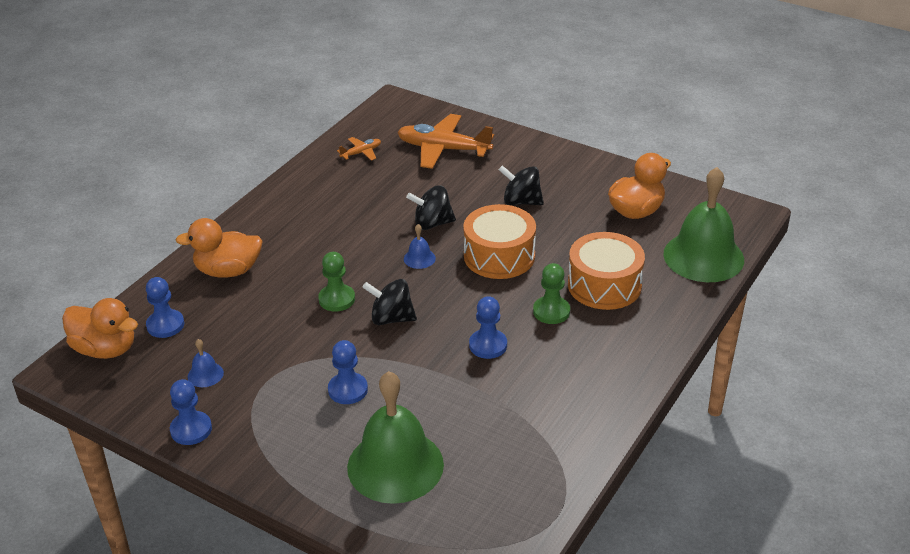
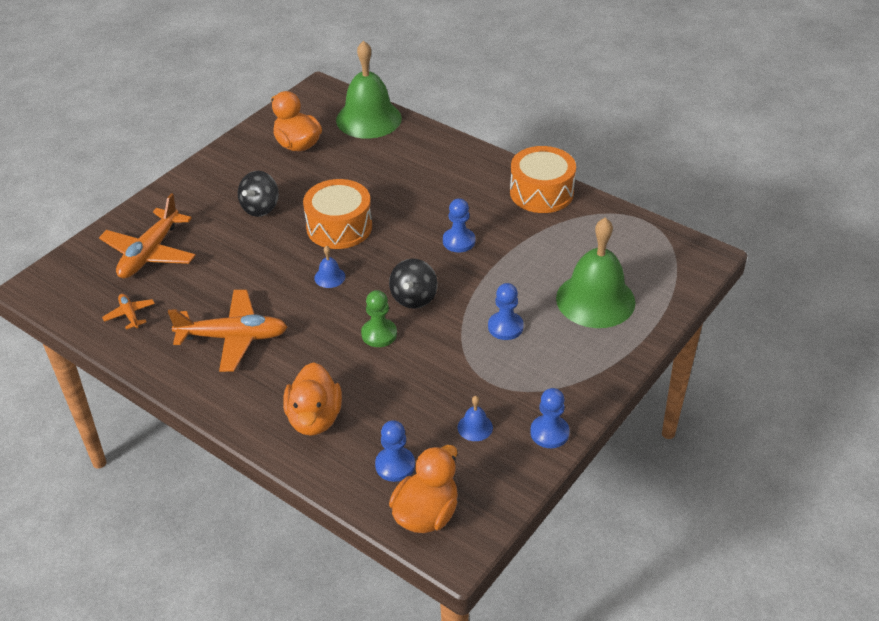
camera: 85 degrees left, 5 degrees up
(332, 211) = (233, 337): none -> orange plane
(432, 223) = (277, 266): black spinning top -> none
(551, 311) = (421, 203): green pawn -> none
(604, 285) = (393, 172): orange drum -> orange drum (541, 192)

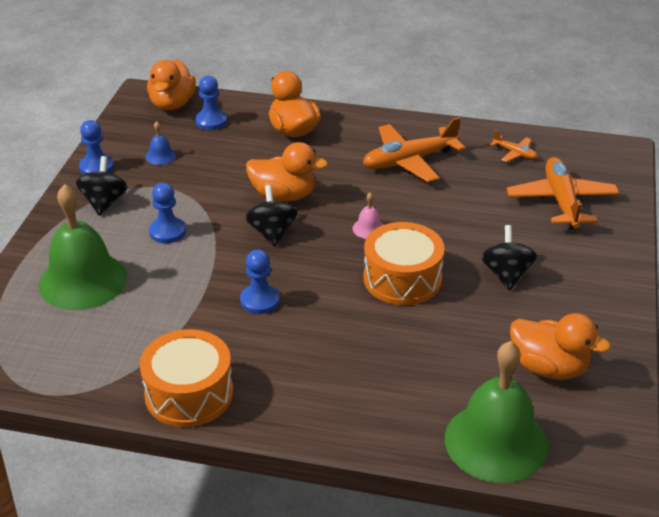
camera: 155 degrees right, 5 degrees down
(329, 277) = (369, 228): blue bell -> pink bell
(379, 334) = (284, 195): green pawn -> orange duck
(554, 380) = (104, 202): none -> black spinning top

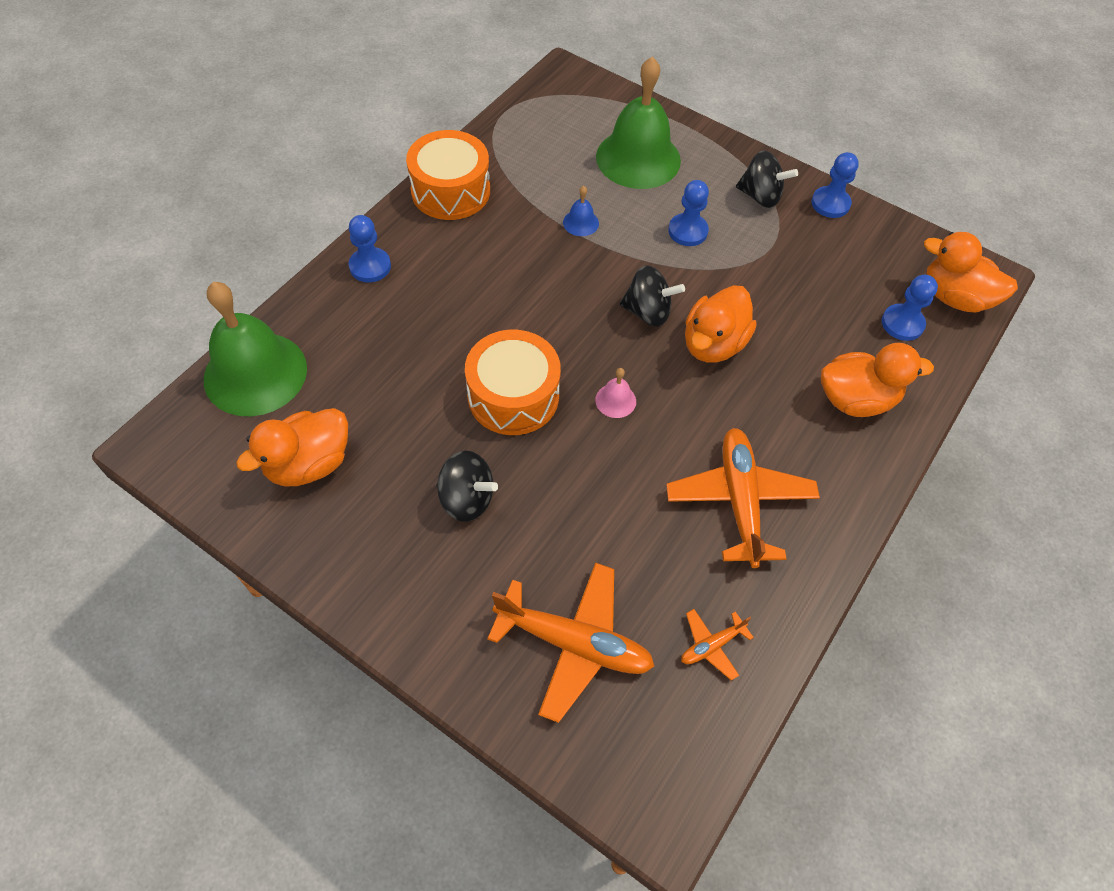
camera: 110 degrees right, 20 degrees up
(160, 156) = (836, 259): blue bell -> blue bell (581, 222)
(260, 300) = (543, 269): blue pawn -> blue pawn (370, 266)

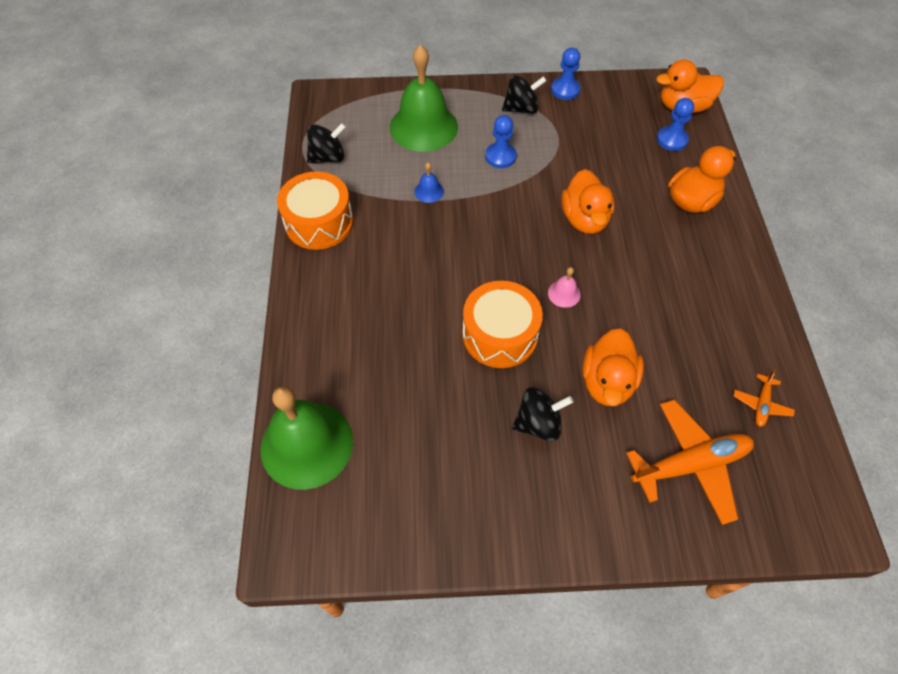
camera: 35 degrees left, 0 degrees up
(309, 464) = (411, 479): orange duck -> orange duck (607, 382)
(370, 266) = (314, 311): blue pawn -> none
(648, 312) = (527, 224): black spinning top -> black spinning top (328, 157)
(739, 501) = (691, 306): orange plane -> none

